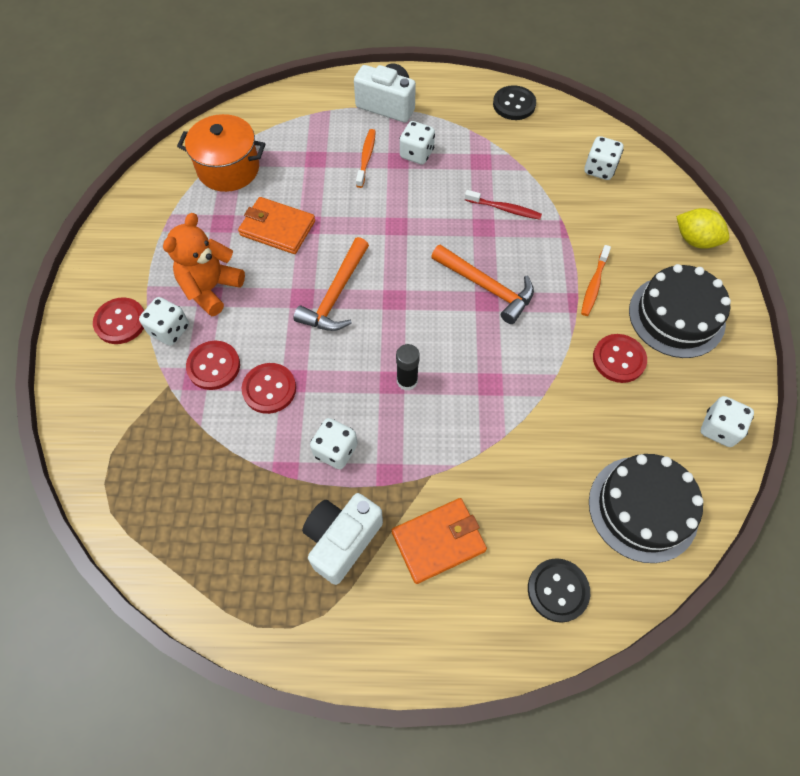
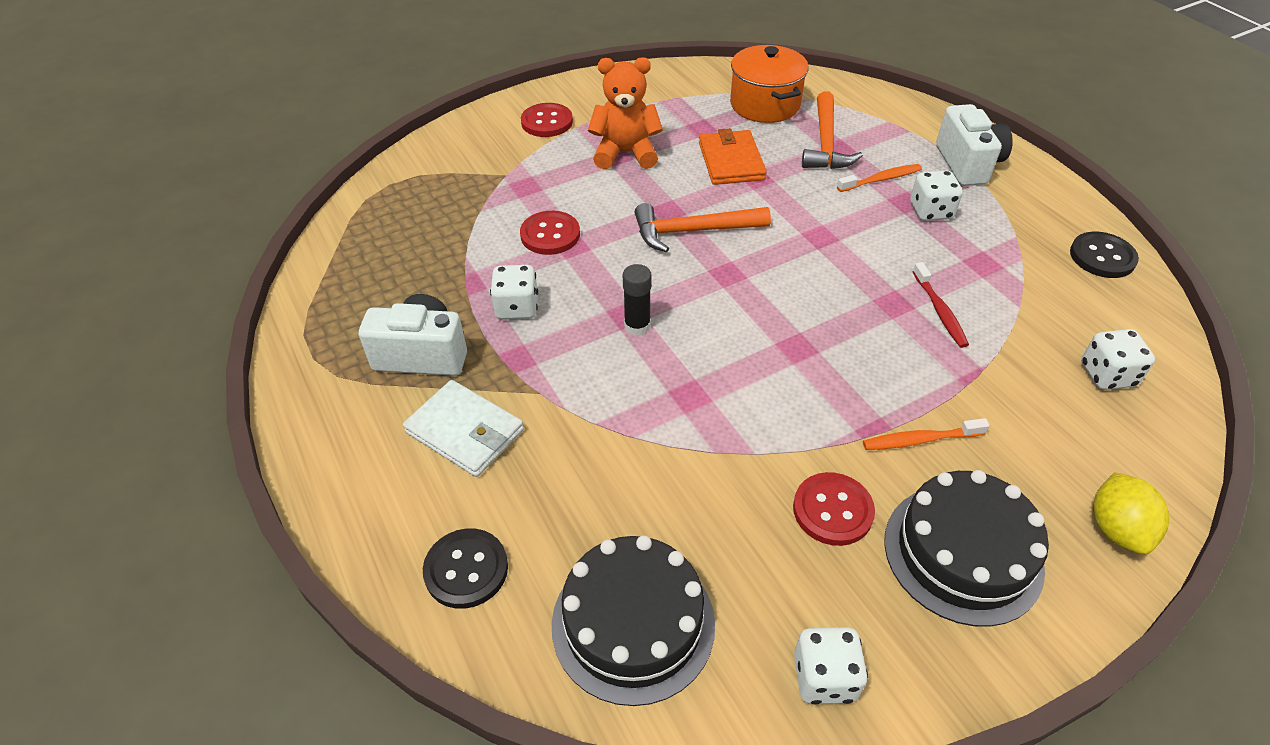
camera: 60 degrees right, 15 degrees down
(169, 330) = (561, 150): white dice -> none
(213, 366) = (546, 191): red button -> none
(438, 541) = (465, 431): orange wallet -> white wallet
(486, 287) = (815, 340): orange hammer -> orange hammer (826, 143)

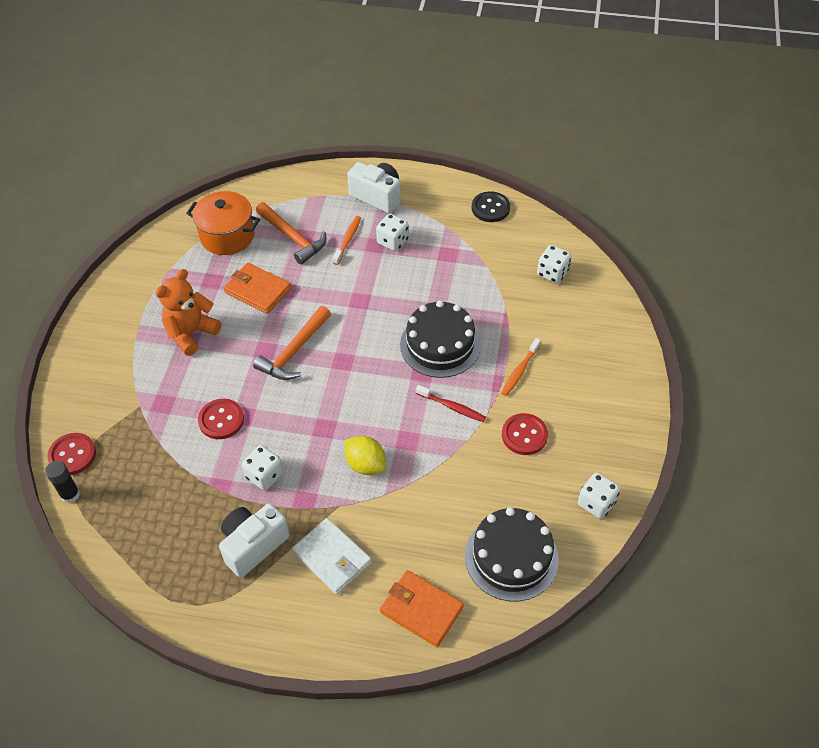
camera: 50 degrees left, 5 degrees up
(465, 431) = (332, 557): white wallet -> white wallet turned 60 degrees clockwise
(466, 569) = (421, 610): black button -> orange wallet
(547, 122) = (111, 351): red button -> red button (72, 455)
(637, 326) = (337, 429): black glue stick -> black glue stick (70, 494)
(939, 311) = (458, 297): red toothbrush -> red toothbrush (452, 407)
(962, 553) = (586, 406): black cake -> black cake (440, 345)
(1116, 529) = (622, 344): yellow lemon -> yellow lemon (365, 464)

